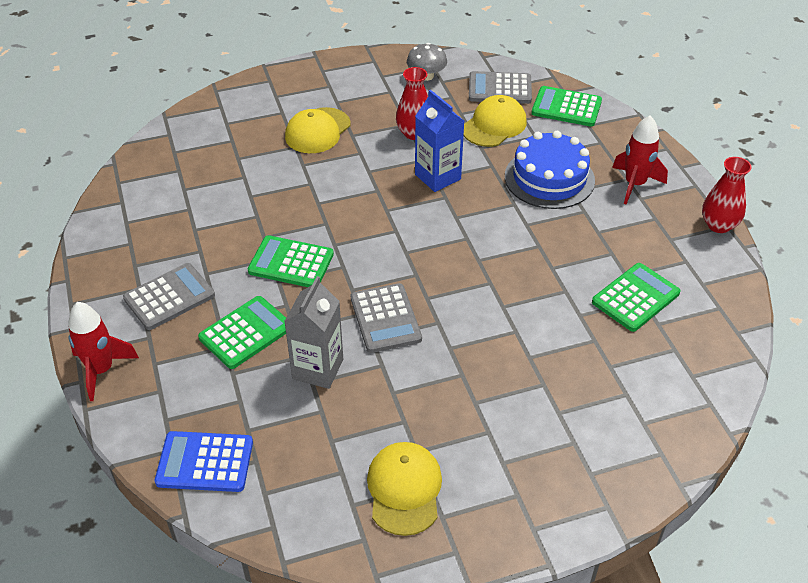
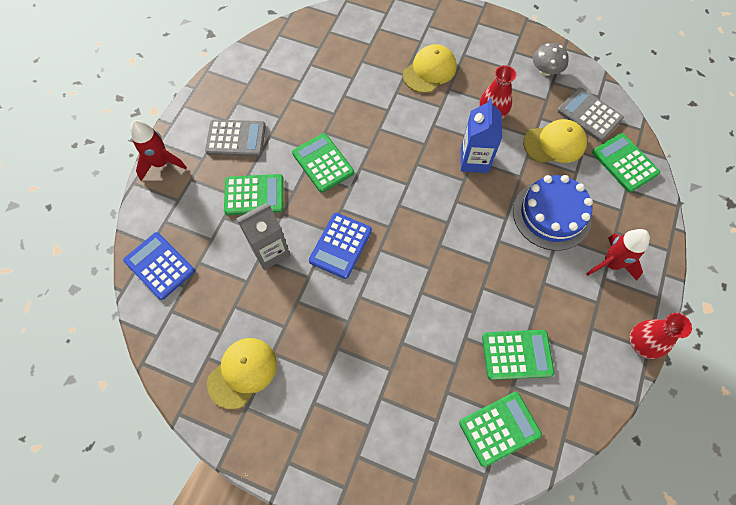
camera: 40 degrees right, 20 degrees up
(317, 131) = (429, 71): yellow cap -> yellow cap turned 150 degrees clockwise
(385, 318) = (340, 245): grey calculator -> blue calculator
(682, 361) = (499, 428): none -> green calculator

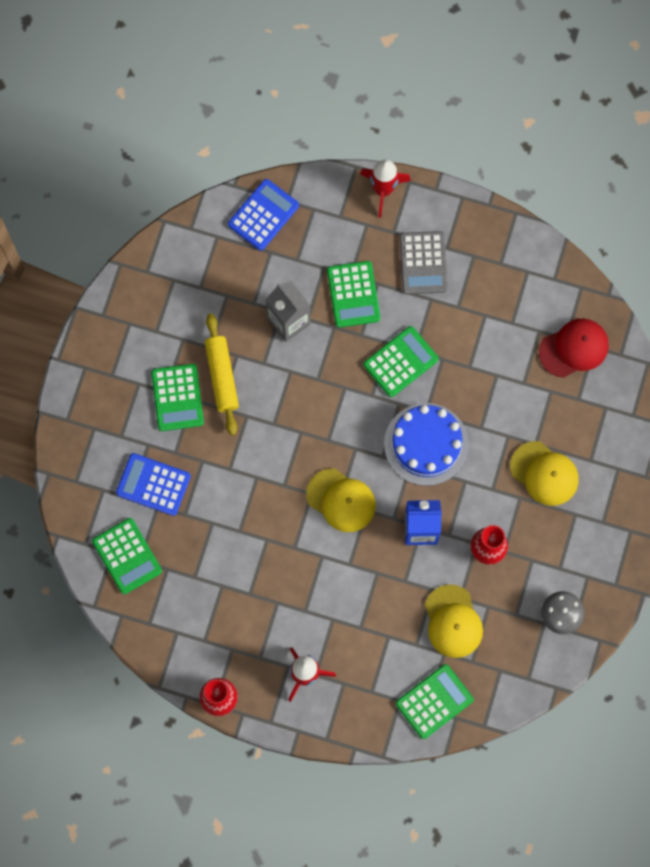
camera: 85 degrees right, 10 degrees up
(242, 372) = (162, 314): yellow cap -> yellow cap (341, 500)
(317, 317) = (222, 376): none -> yellow rolling pin
(328, 43) = (574, 348): none -> red cap
(340, 245) = (301, 391): blue calculator -> blue calculator (153, 484)
(517, 355) = (198, 573): green calculator -> green calculator (177, 397)
(551, 214) = (358, 614): blue cake -> blue cake (426, 444)
(589, 115) = (498, 665): grey calculator -> none

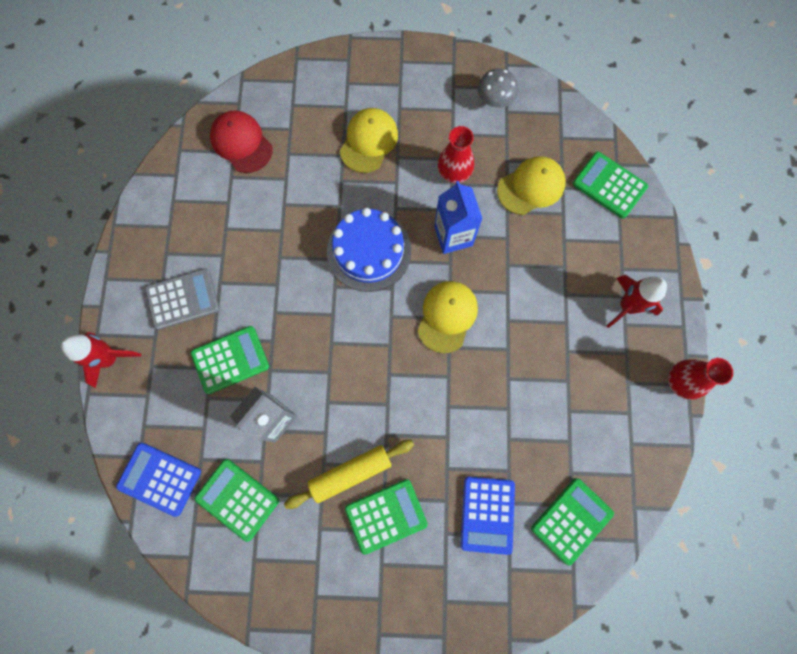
camera: 105 degrees left, 0 degrees up
(400, 362) = (291, 295): green calculator -> green calculator (237, 499)

